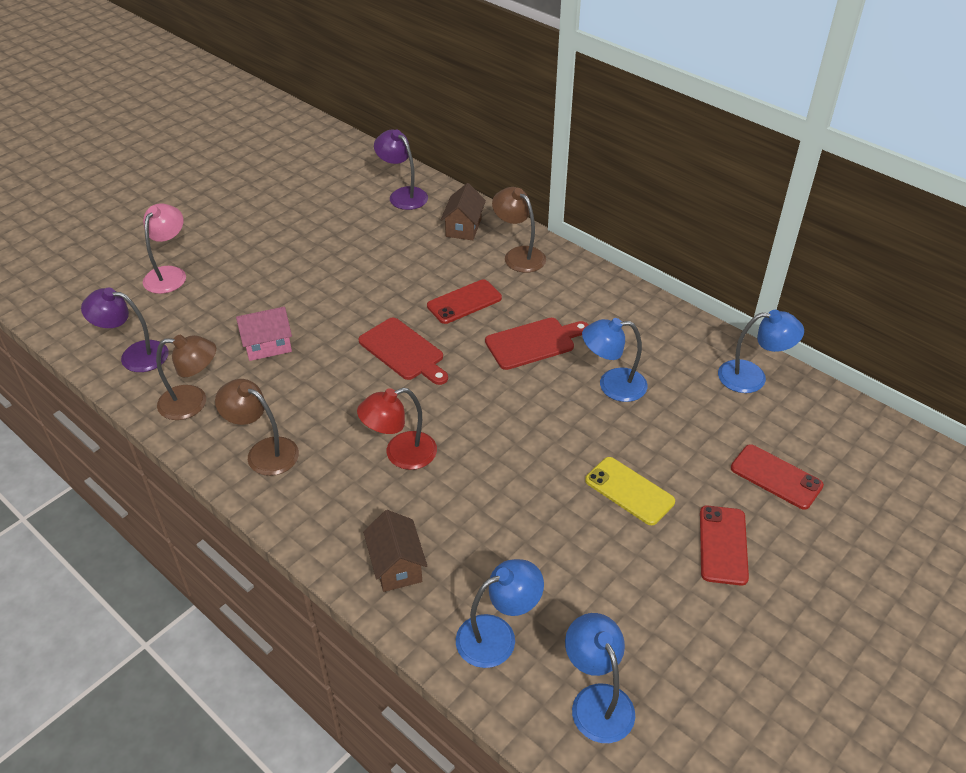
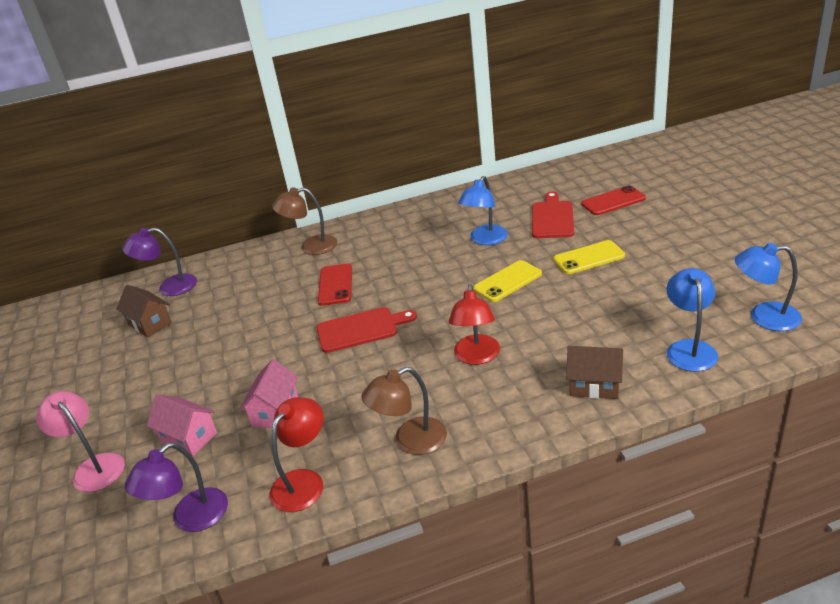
camera: 55 degrees left, 10 degrees down
(193, 402) = (304, 481): brown lamp -> red lamp
(218, 309) = (189, 437): none -> pink house
(463, 227) = (249, 265): brown house -> brown house (150, 323)
(534, 343) = (412, 263): red cutting board -> red cutting board (552, 218)
(541, 433) = (508, 281): none -> yellow phone
(723, 545) = (657, 234): red phone -> none
(752, 377) = (523, 186): blue lamp -> none

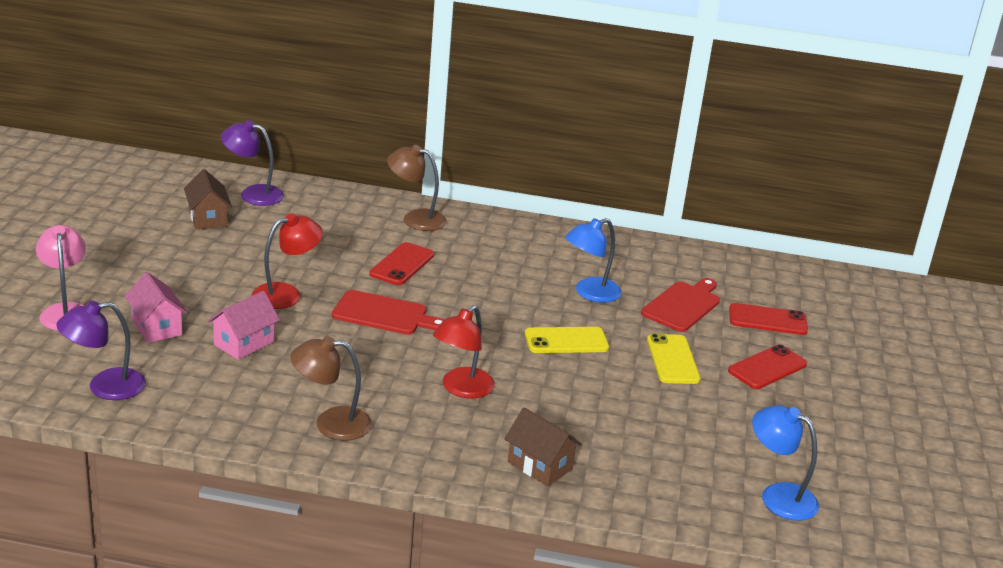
camera: 20 degrees right, 5 degrees down
(304, 481) = (215, 407): red lamp -> red lamp (286, 294)
(589, 258) = (672, 360): yellow phone -> yellow phone turned 75 degrees clockwise
(650, 232) = (767, 368): none -> red phone
(689, 348) = (667, 483): blue lamp -> none

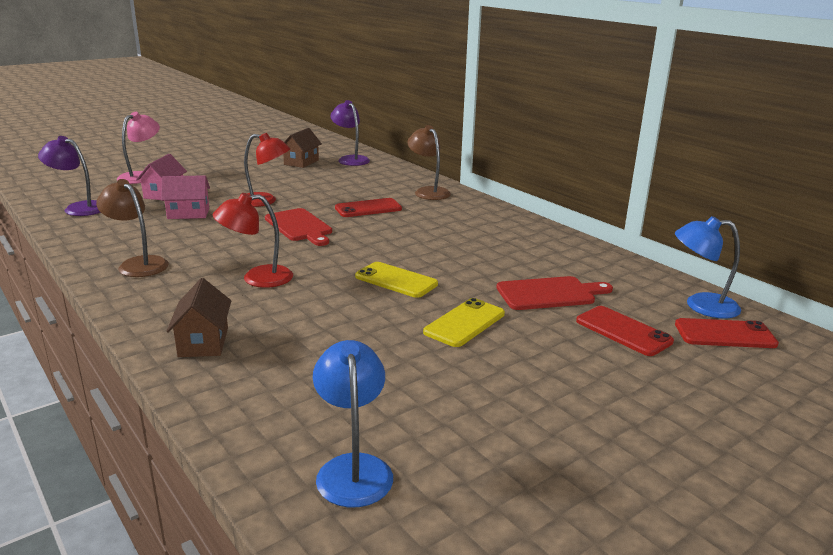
camera: 45 degrees right, 5 degrees down
(590, 293) = (477, 261): blue lamp -> blue lamp (701, 305)
(767, 368) = (552, 364): red phone -> red phone (724, 334)

